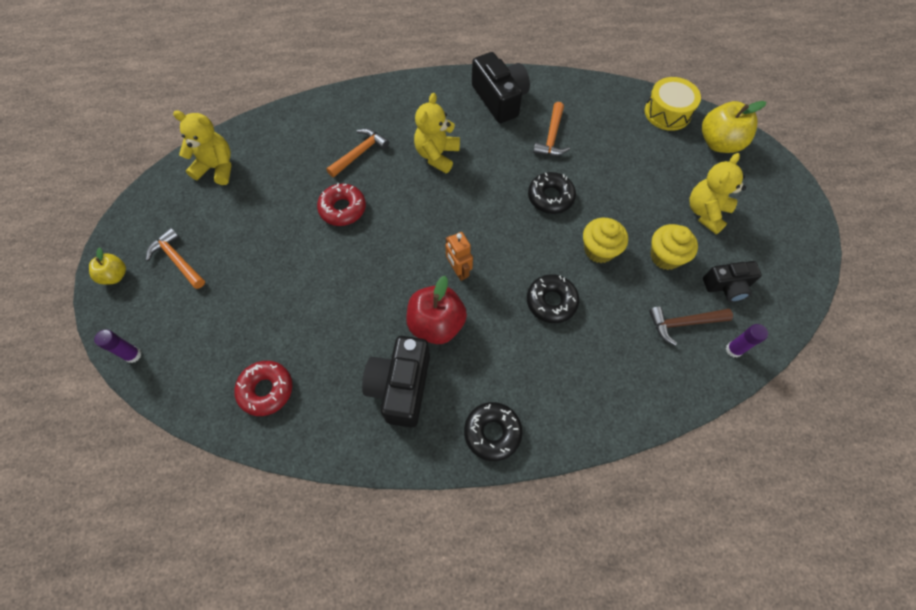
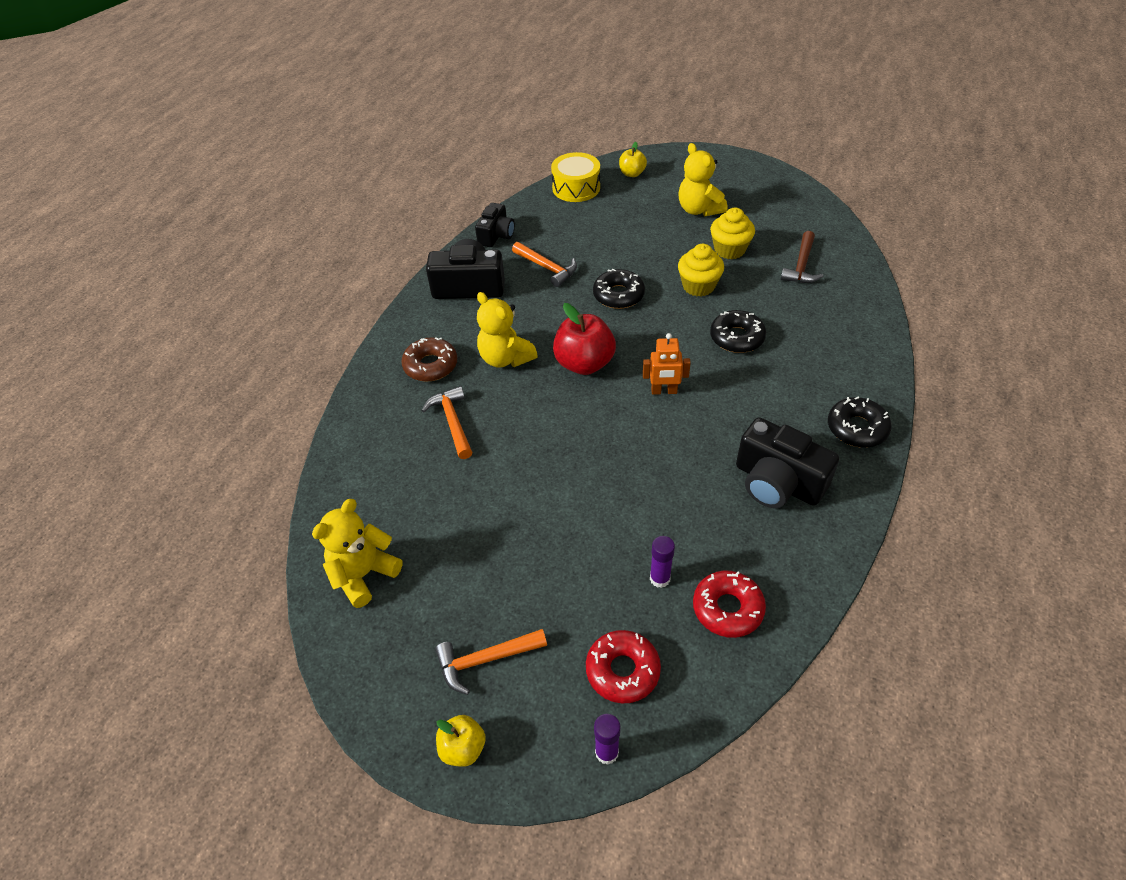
camera: 60 degrees left, 15 degrees down
(343, 209) = (521, 462): red donut -> red donut (622, 670)
(406, 116) = (430, 365): none -> brown donut
(436, 324) = (718, 429): red apple -> red apple (584, 363)
(719, 143) = (632, 173): yellow apple -> yellow apple, size x0.56
(727, 286) = (779, 228): black camera -> black camera (496, 235)
(733, 350) = (840, 248): purple glue stick -> purple glue stick (660, 578)

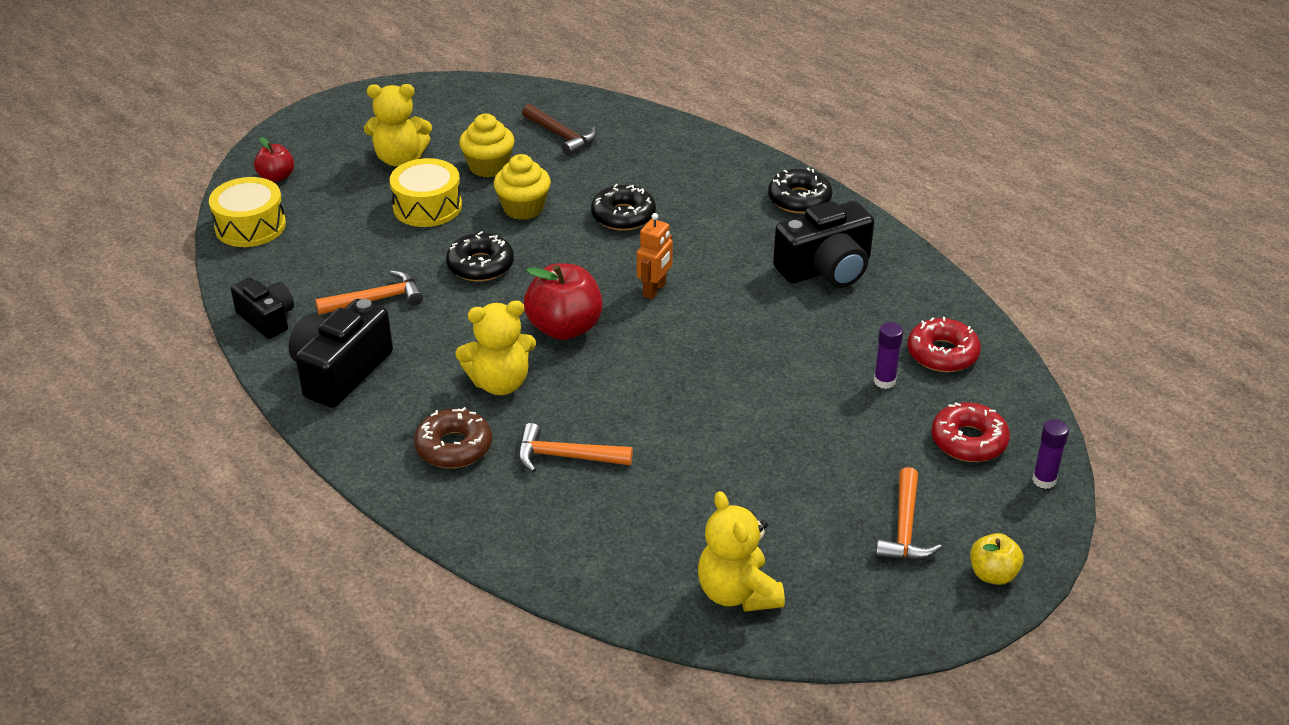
camera: 65 degrees left, 10 degrees down
(632, 173) = (276, 177): yellow apple -> red apple
(659, 244) = (427, 207): none -> yellow drum

